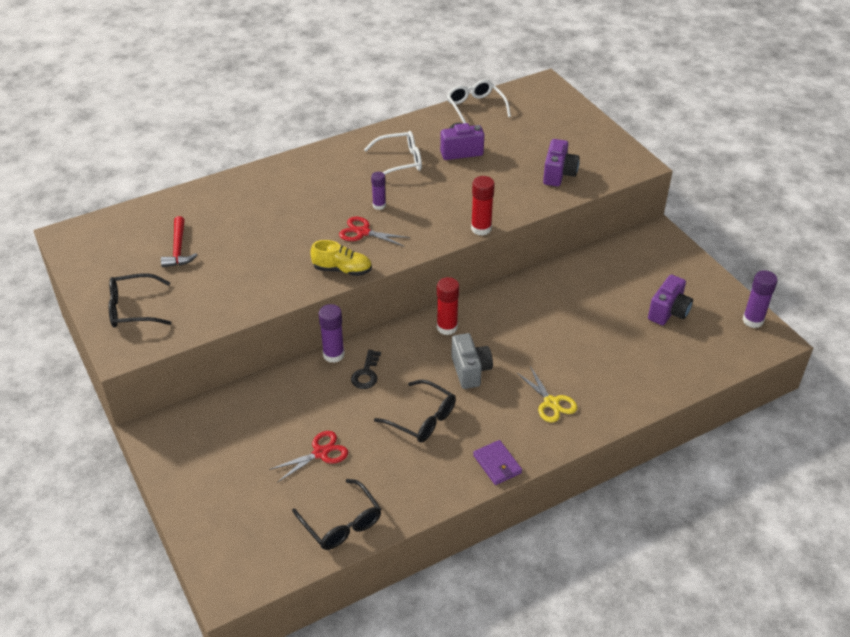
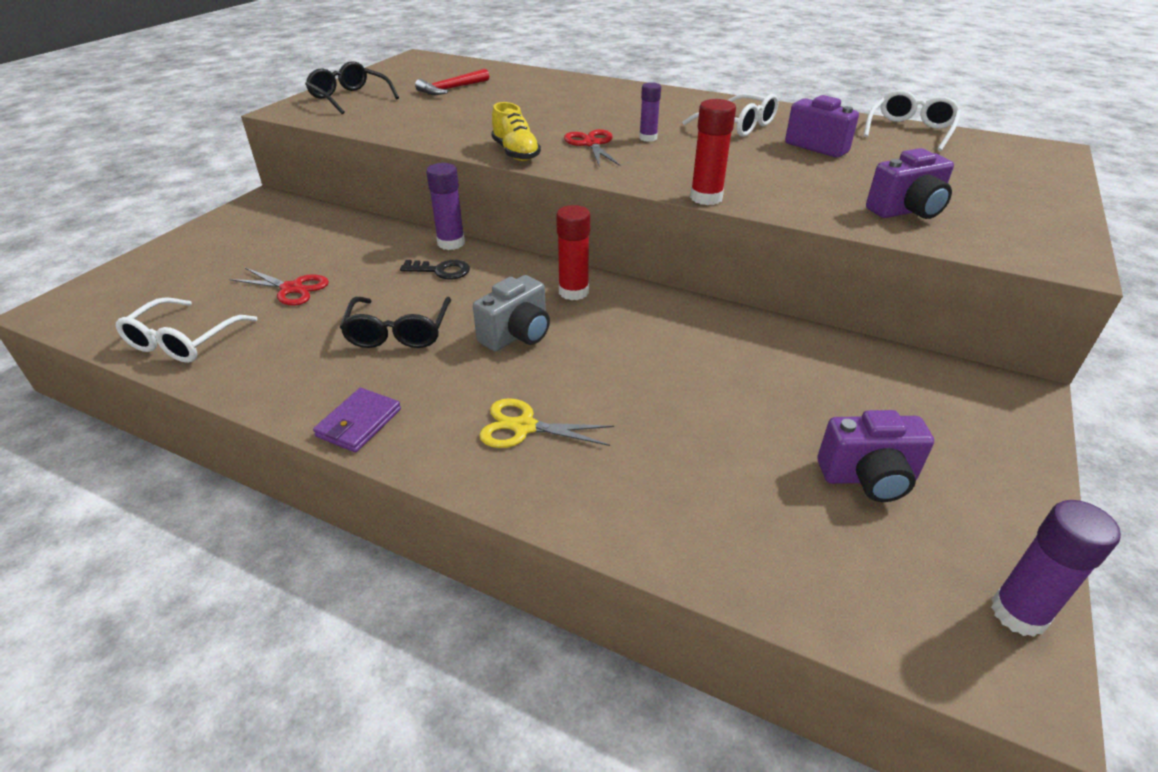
camera: 55 degrees right, 5 degrees down
(341, 523) = (184, 341): black glasses -> white glasses
(366, 373) = (441, 271): black key -> black key turned 150 degrees counterclockwise
(551, 403) = (524, 427): yellow scissors -> yellow scissors turned 75 degrees clockwise

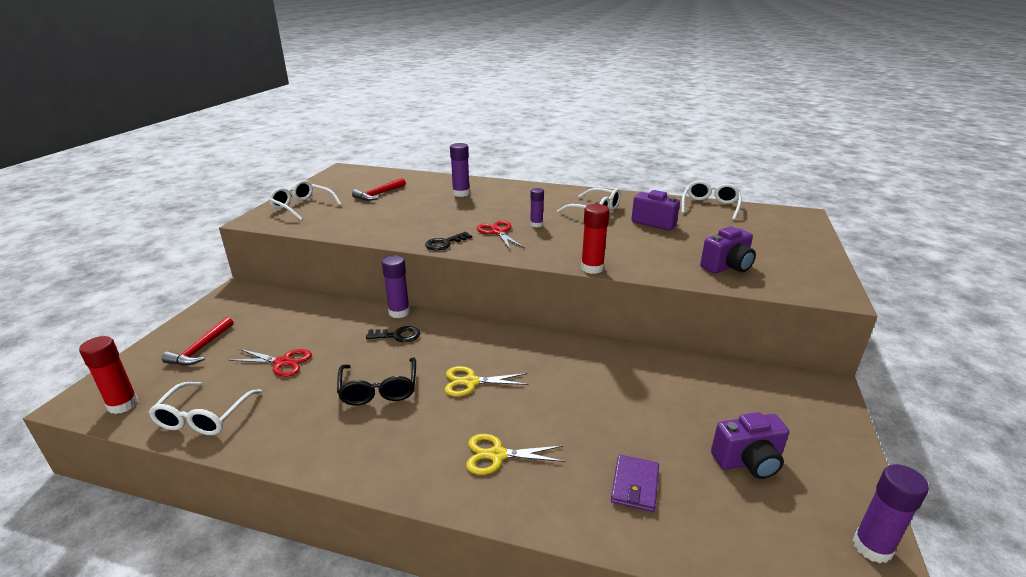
camera: 10 degrees left, 10 degrees down
(202, 264) = (201, 349): none -> red hammer
(350, 98) = (302, 207): black glasses -> white glasses
(359, 423) = (369, 468): purple wallet -> purple wallet (634, 485)
(515, 153) = (445, 243): yellow shoe -> black key
(517, 335) = (471, 382): grey camera -> yellow scissors
(559, 94) = (461, 193): none -> purple glue stick
(573, 292) = (503, 342): red glue stick -> red glue stick (123, 404)

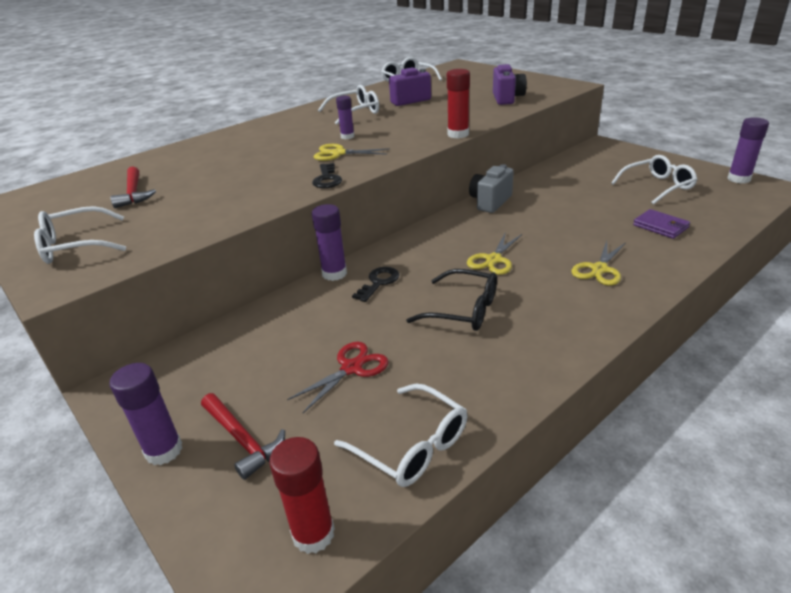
camera: 55 degrees left, 5 degrees up
(461, 193) = (217, 153): purple glue stick -> purple glue stick (164, 450)
(498, 232) = (338, 153): red scissors -> yellow scissors
(582, 348) = (490, 202): none -> grey camera
(748, 462) = (657, 186): purple camera -> white glasses

